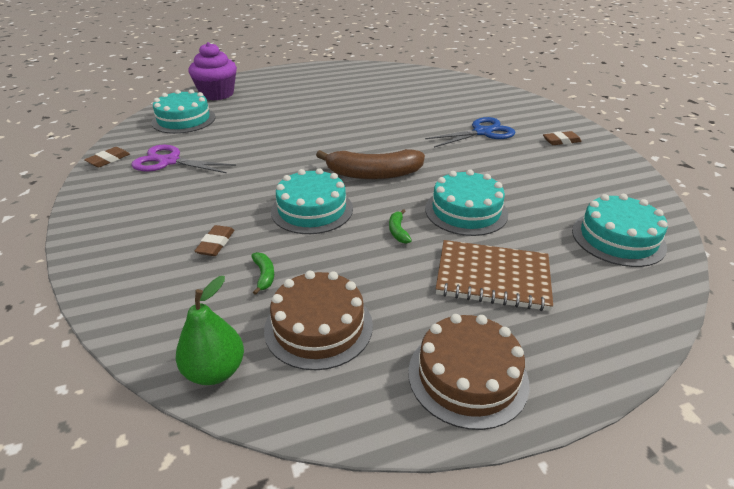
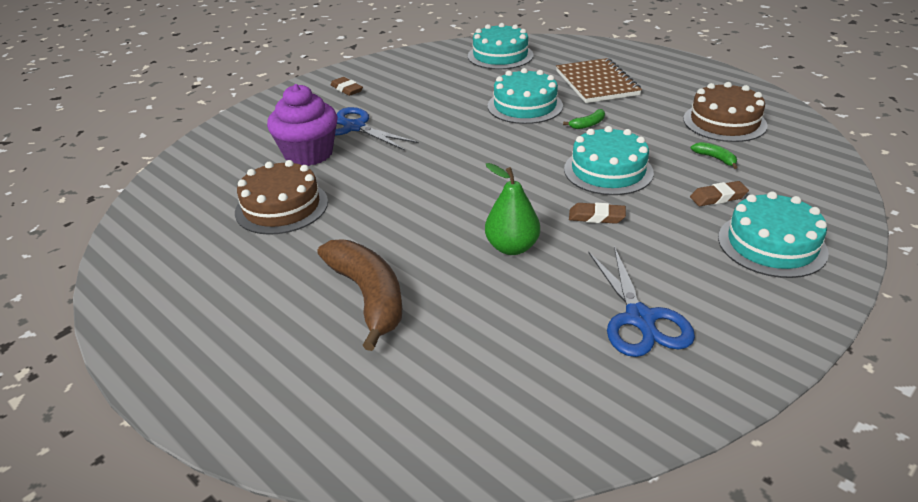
camera: 115 degrees left, 0 degrees up
(108, 160) = (706, 389): brown eraser -> brown eraser (596, 217)
(169, 161) = (640, 318): purple scissors -> blue scissors
(184, 120) = (510, 393): turquoise cake -> turquoise cake (772, 244)
(215, 371) = (808, 140): green pear -> green pear (512, 247)
(217, 94) = (363, 421): purple cupcake -> purple cupcake (308, 154)
(264, 275) = (715, 158): green banana -> green banana turned 90 degrees clockwise
(373, 174) = (508, 160): brown banana -> brown banana (368, 296)
(467, 376) = (689, 75): brown cake -> brown cake (281, 207)

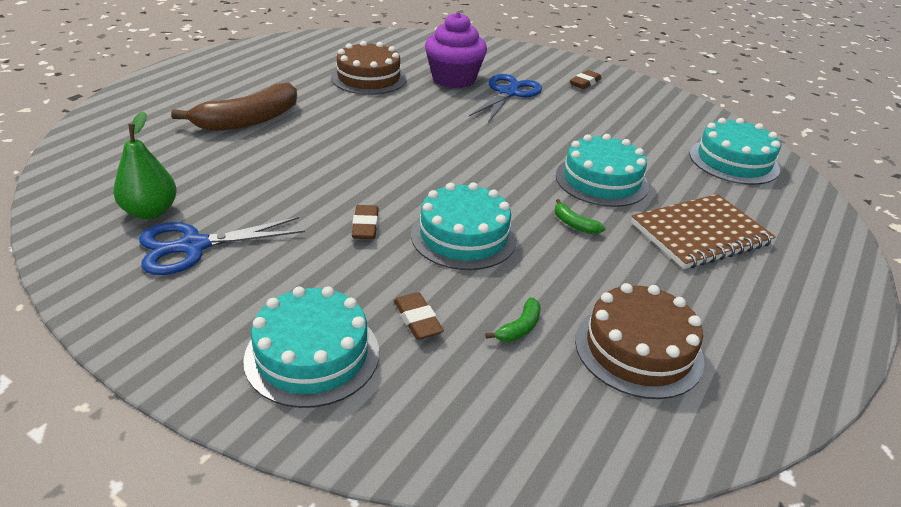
camera: 75 degrees right, 0 degrees up
(512, 247) = (311, 178): green pear -> green pear (150, 212)

